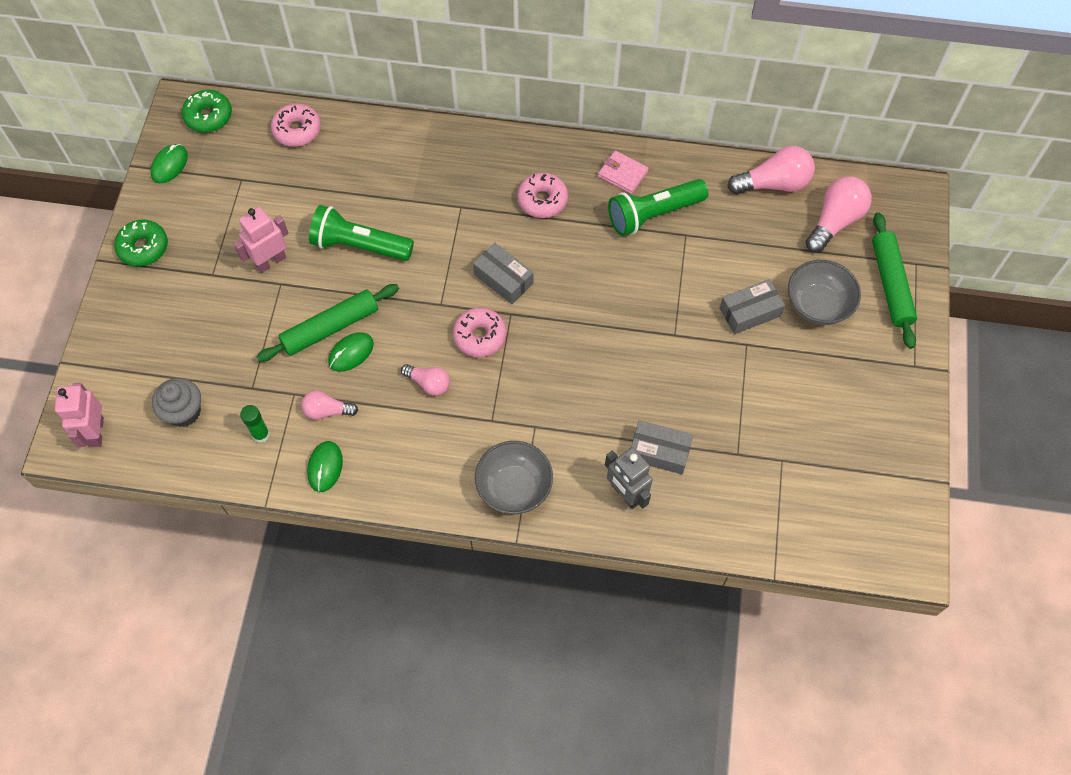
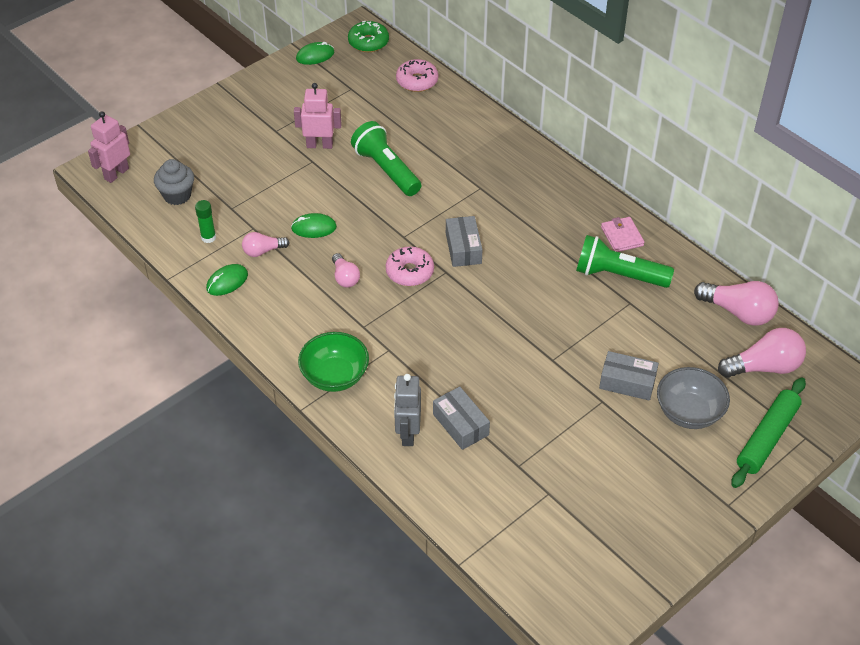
camera: 40 degrees right, 15 degrees down
(143, 247) = (251, 91): green donut -> none
(327, 411) = (263, 251): pink light bulb -> pink light bulb turned 60 degrees counterclockwise
(330, 328) = (316, 205): green rolling pin -> none
(514, 487) = (335, 376): grey bowl -> green bowl
(542, 200) = (543, 218): pink donut -> none

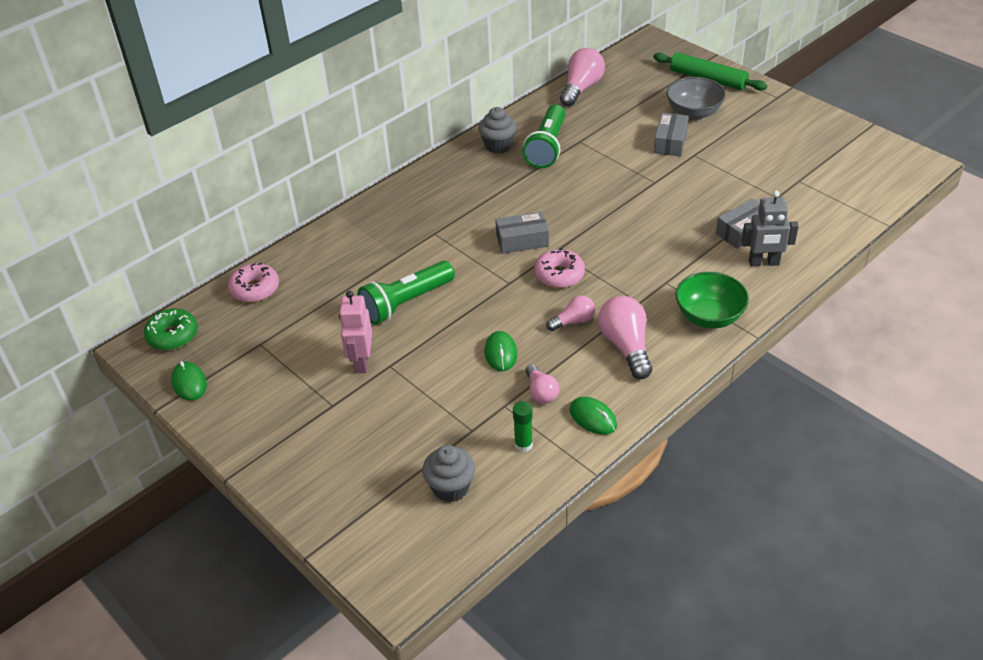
camera: 90 degrees left, 5 degrees down
(116, 174) = (409, 563): pink robot -> none
(622, 236) = (498, 145): pink wallet -> grey cupcake
(764, 367) = (637, 78): pink light bulb -> pink light bulb (626, 346)

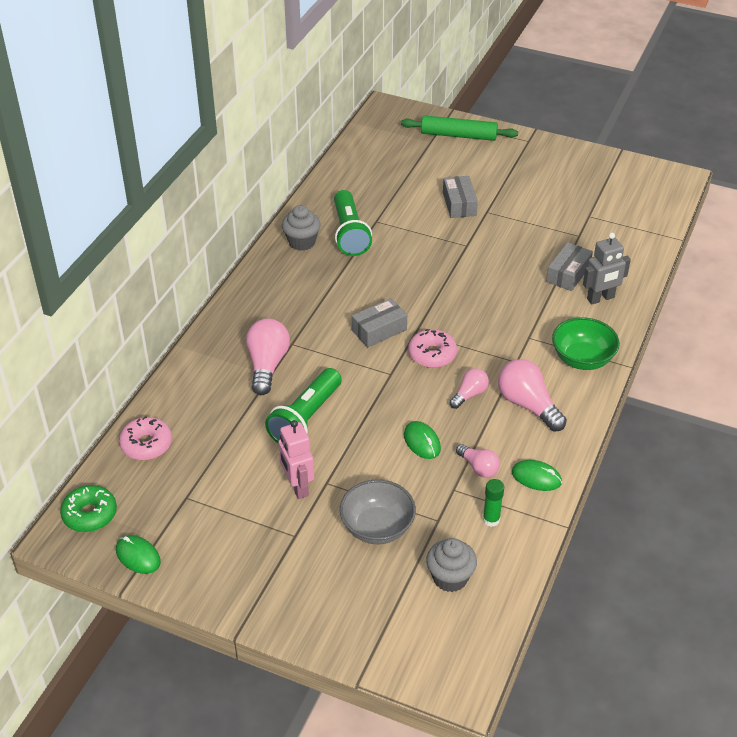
camera: 25 degrees left, 0 degrees up
(581, 88) = (347, 168): pink light bulb -> pink light bulb (267, 365)
(694, 113) = (464, 171): grey bowl -> grey bowl (377, 527)

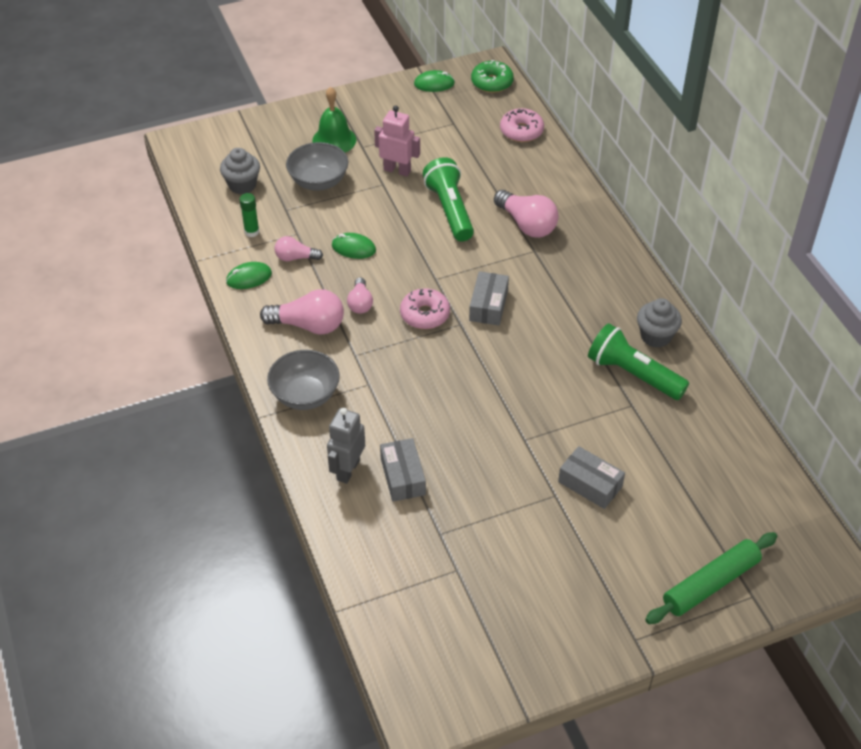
camera: 135 degrees right, 5 degrees up
(310, 563) = (334, 140): none -> green bell
(582, 359) = (305, 395): green bowl -> grey bowl

